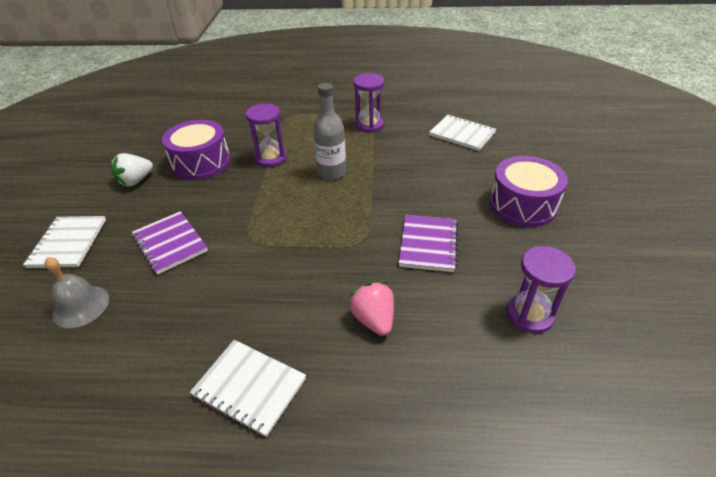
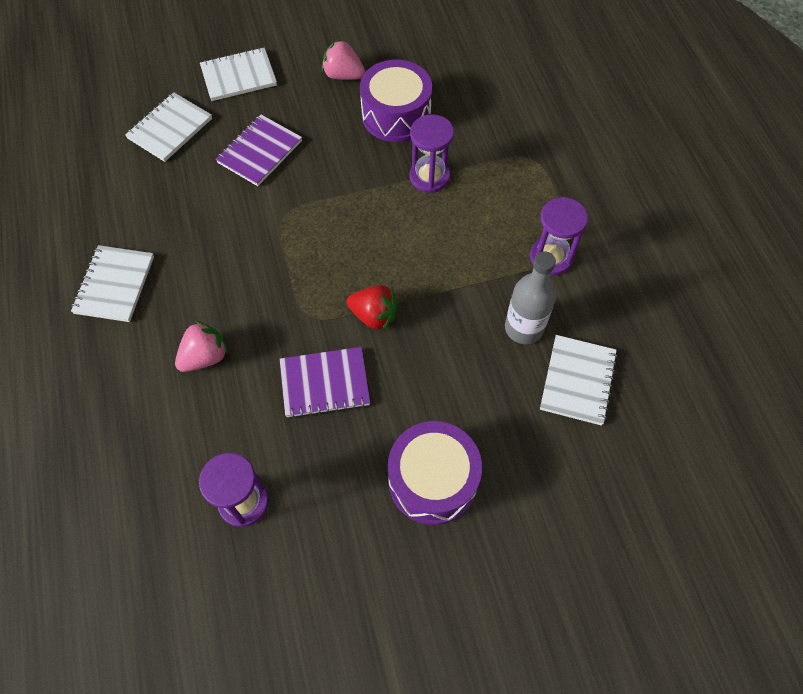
camera: 70 degrees right, 20 degrees up
(81, 306) = (170, 129): grey bell -> white notebook
(136, 181) = (343, 75): white strawberry -> pink strawberry
(331, 172) = (424, 248): grey bottle -> grey bottle (523, 328)
(377, 207) = (374, 315): none -> red strawberry

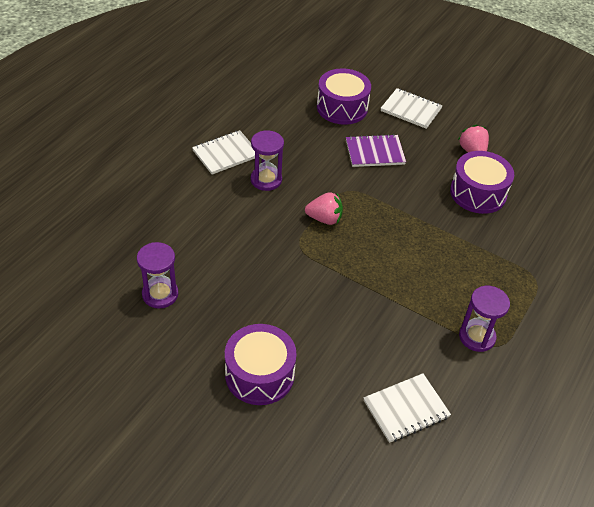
camera: 45 degrees right, 15 degrees down
(170, 129) = (342, 107): white notebook -> purple drum
(205, 357) = (225, 219): pink strawberry -> pink strawberry (324, 219)
(324, 383) = (265, 281): purple notebook -> none
(374, 315) = (333, 274): red strawberry -> none
(429, 177) = (456, 237): purple hourglass -> purple hourglass (266, 180)
(523, 328) = (410, 355): grey bottle -> none

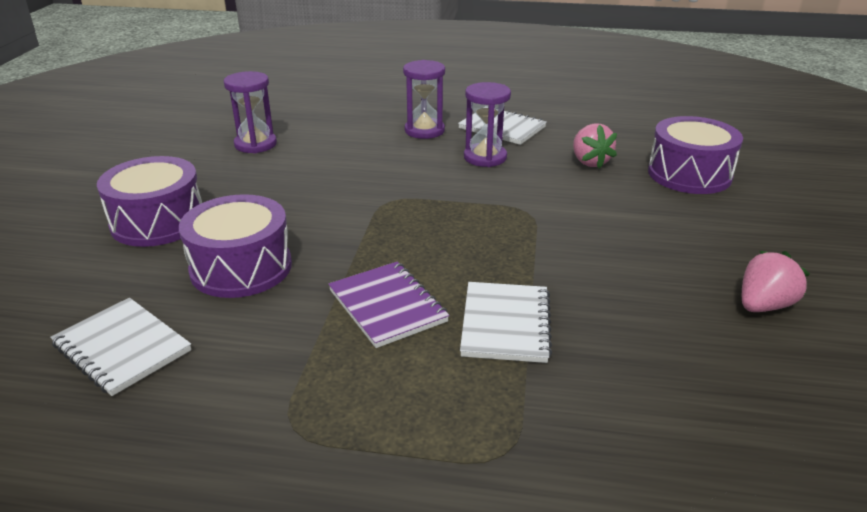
camera: 70 degrees right, 15 degrees down
(324, 219) = (455, 207): pink strawberry -> pink strawberry (589, 162)
(375, 152) = (632, 216): purple notebook -> purple notebook (387, 306)
(411, 110) = (772, 226): white notebook -> white notebook (505, 324)
(477, 337) = (304, 397): purple hourglass -> purple hourglass (424, 130)
(478, 193) = (663, 332): purple drum -> purple drum (241, 267)

